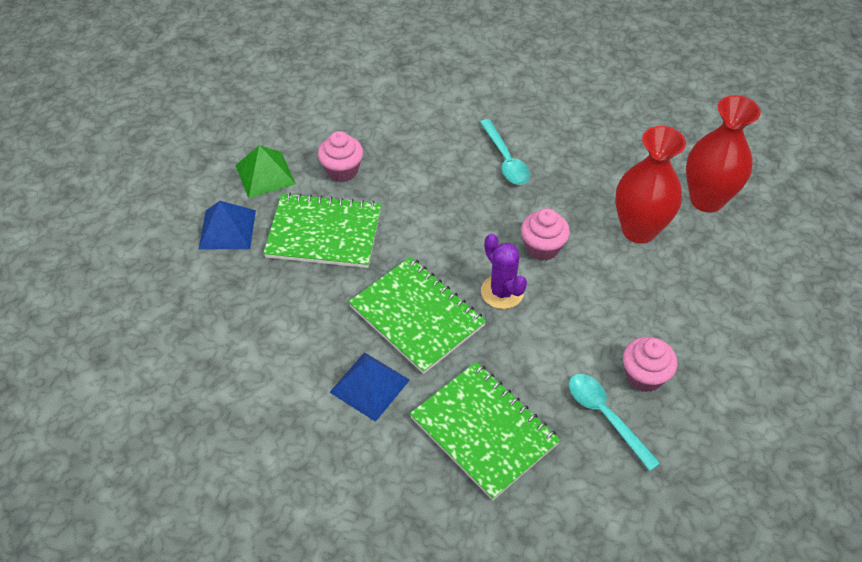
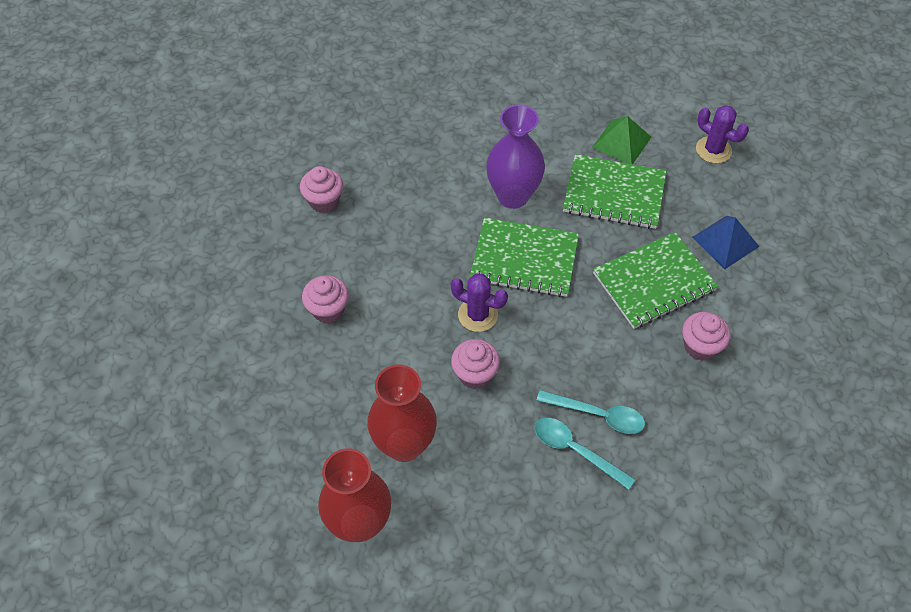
camera: 145 degrees right, 5 degrees up
(129, 313) = (713, 150): none -> purple cactus
(265, 174) = (755, 303): green pyramid -> green pyramid (622, 142)
(370, 386) = (513, 196): blue pyramid -> purple vase
(484, 431) = (416, 211): green notebook -> green notebook (614, 193)
(580, 507) = (324, 201): none -> pink cupcake
(605, 416) = (340, 265): turquoise spoon -> turquoise spoon (598, 415)

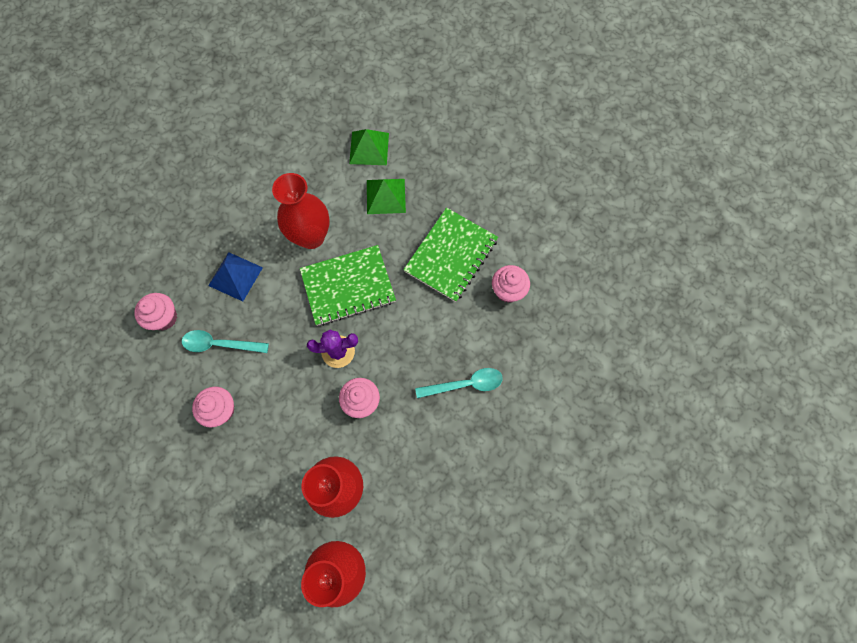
camera: 30 degrees left, 15 degrees up
(513, 196) = (311, 236): purple vase -> red vase
(575, 450) = (464, 421): turquoise spoon -> turquoise spoon (220, 344)
(614, 193) = (385, 196): green notebook -> green pyramid
(713, 150) = (439, 122): purple cactus -> none
(725, 241) = (484, 196): blue pyramid -> blue pyramid (235, 276)

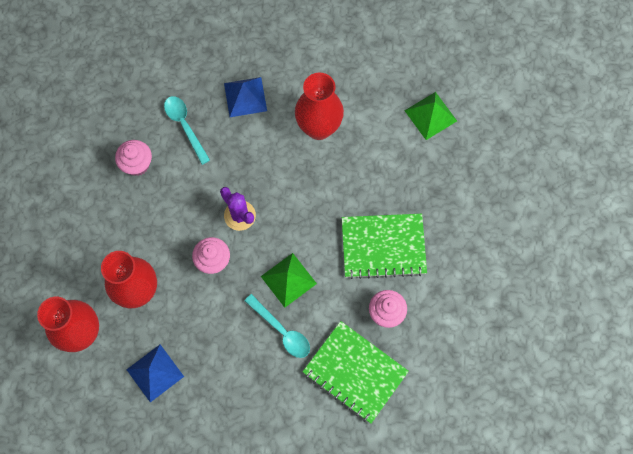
camera: 55 degrees right, 0 degrees up
(164, 318) = (177, 72): pink cupcake -> none
(348, 286) = (298, 185): green notebook -> green notebook (355, 372)
(385, 196) = (397, 159): green pyramid -> green pyramid (288, 279)
(426, 521) = (155, 372): none -> blue pyramid

